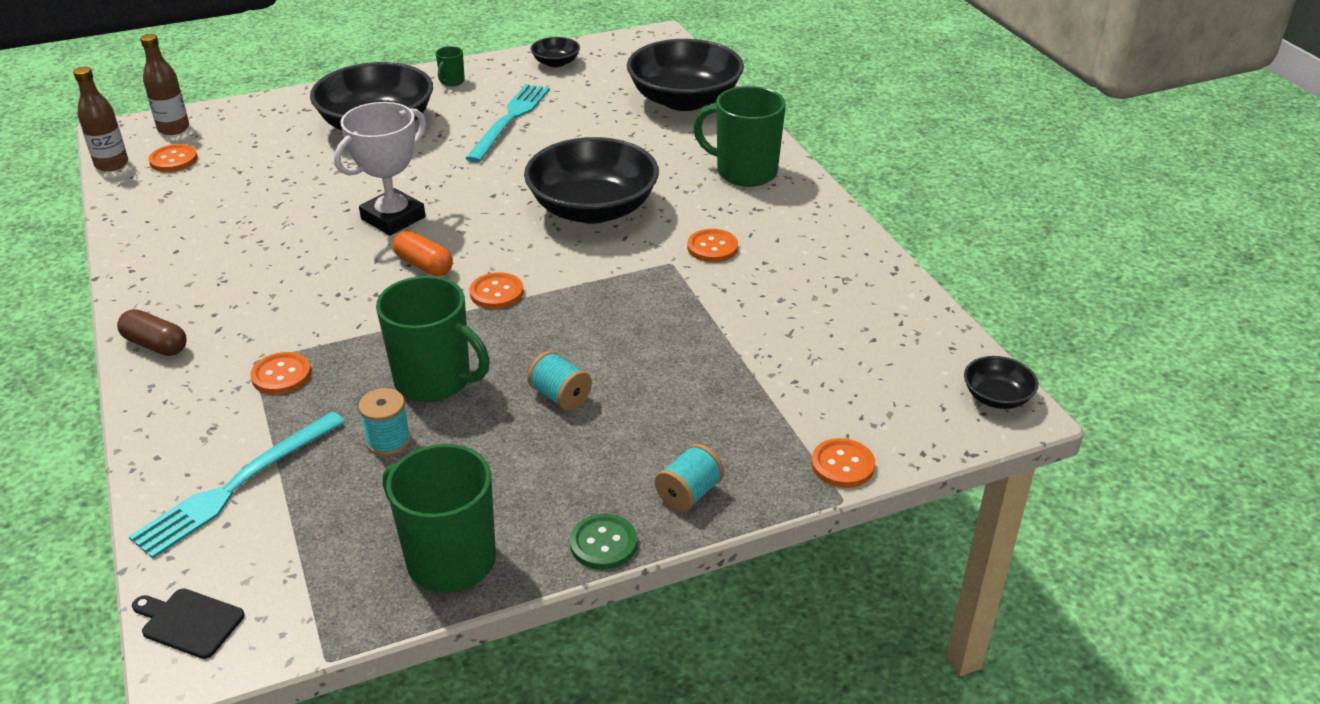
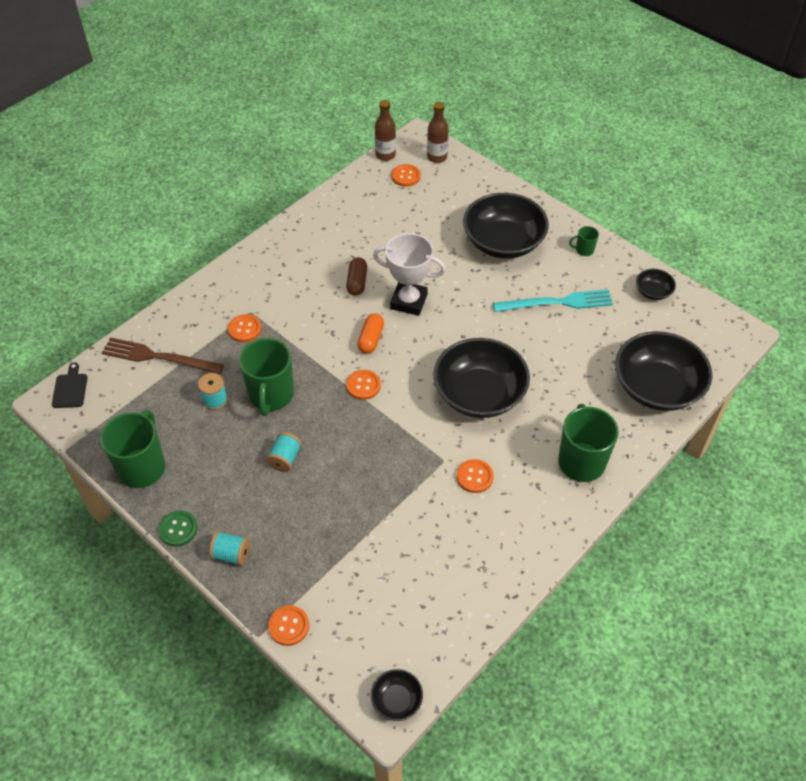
camera: 65 degrees right, 15 degrees up
(155, 345) = (244, 267): brown capsule -> brown capsule (357, 282)
(236, 486) = (158, 357): turquoise fork -> brown fork

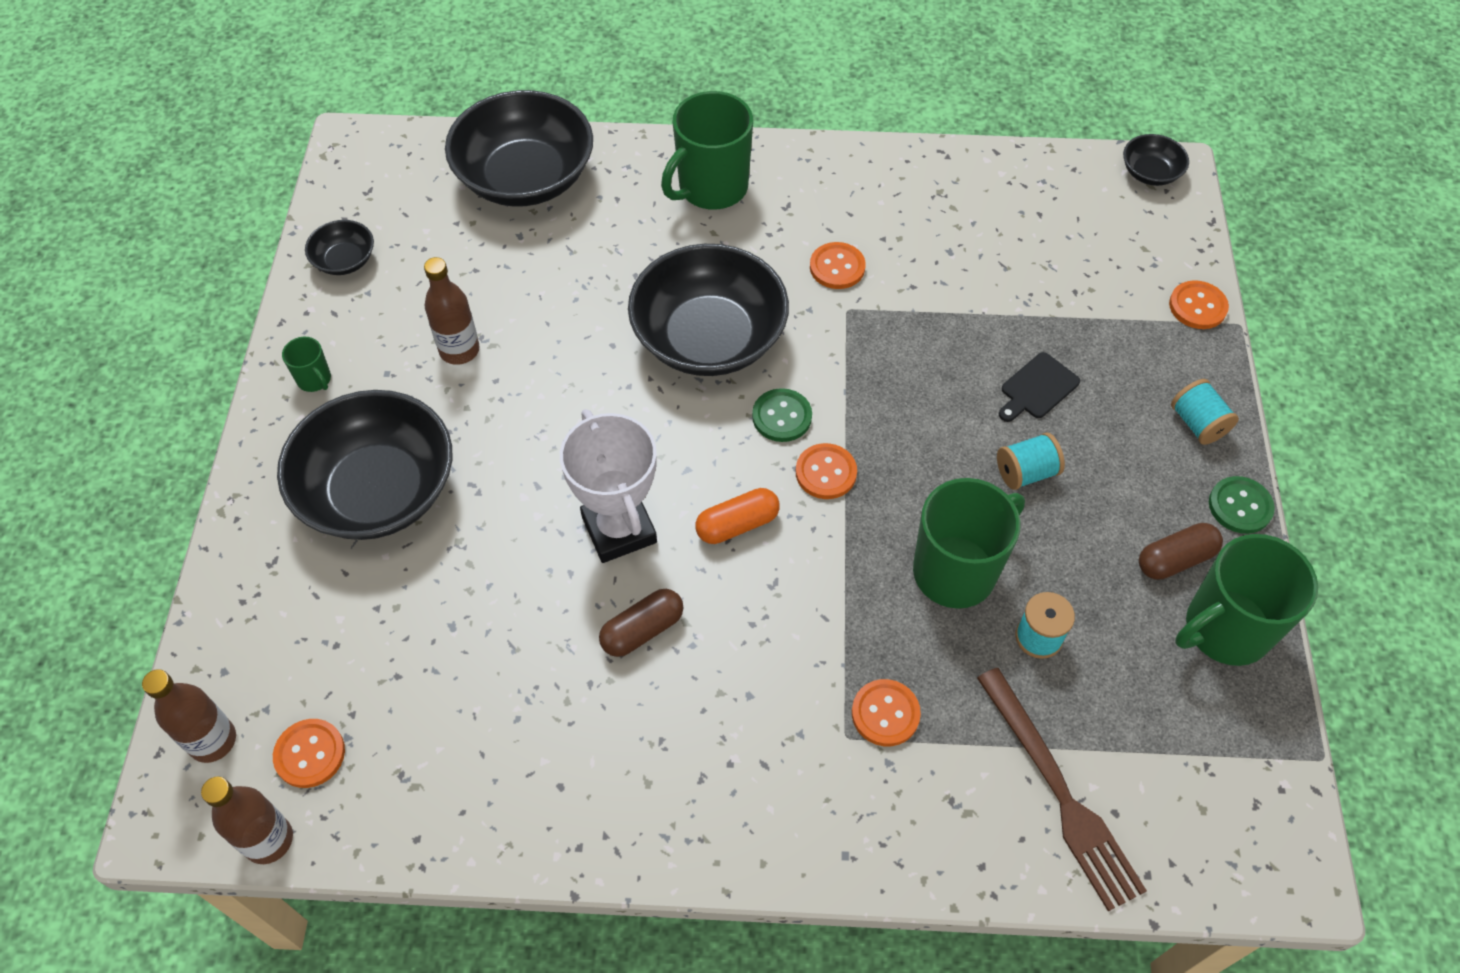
camera: 130 degrees left, 5 degrees up
(70, 389) = (1245, 869): black cutting board -> black cutting board (1037, 388)
(187, 478) = (1175, 559): none -> brown capsule
(408, 390) = (782, 416): none -> green button
(557, 302) = (459, 350): turquoise fork -> brown bottle

